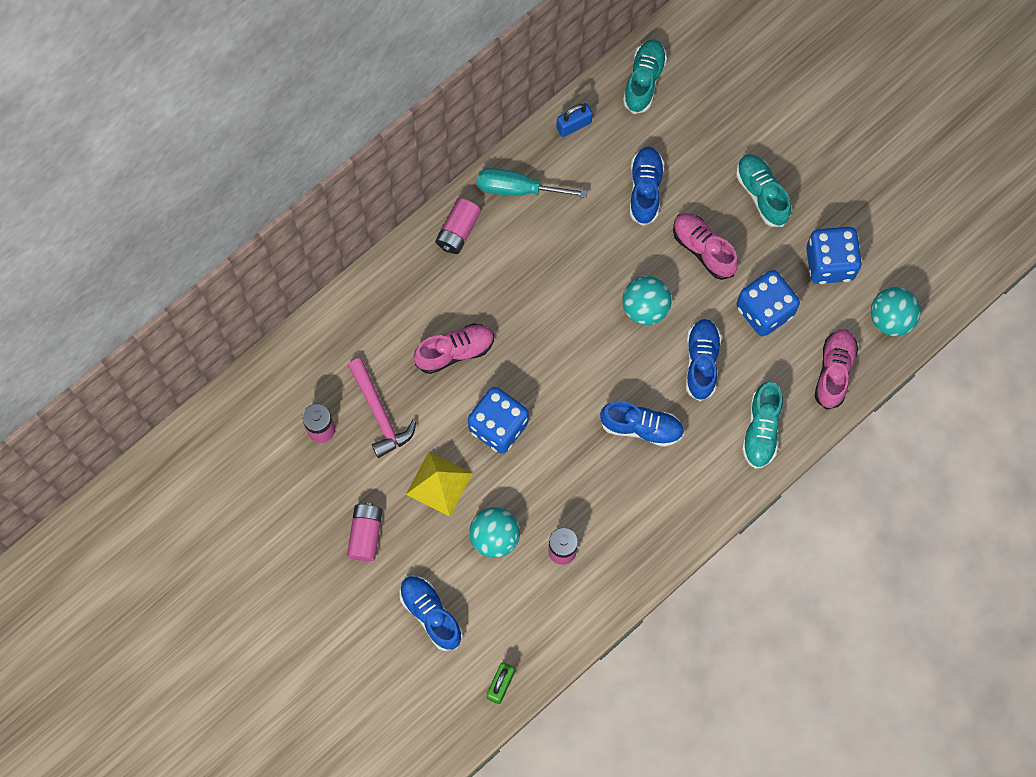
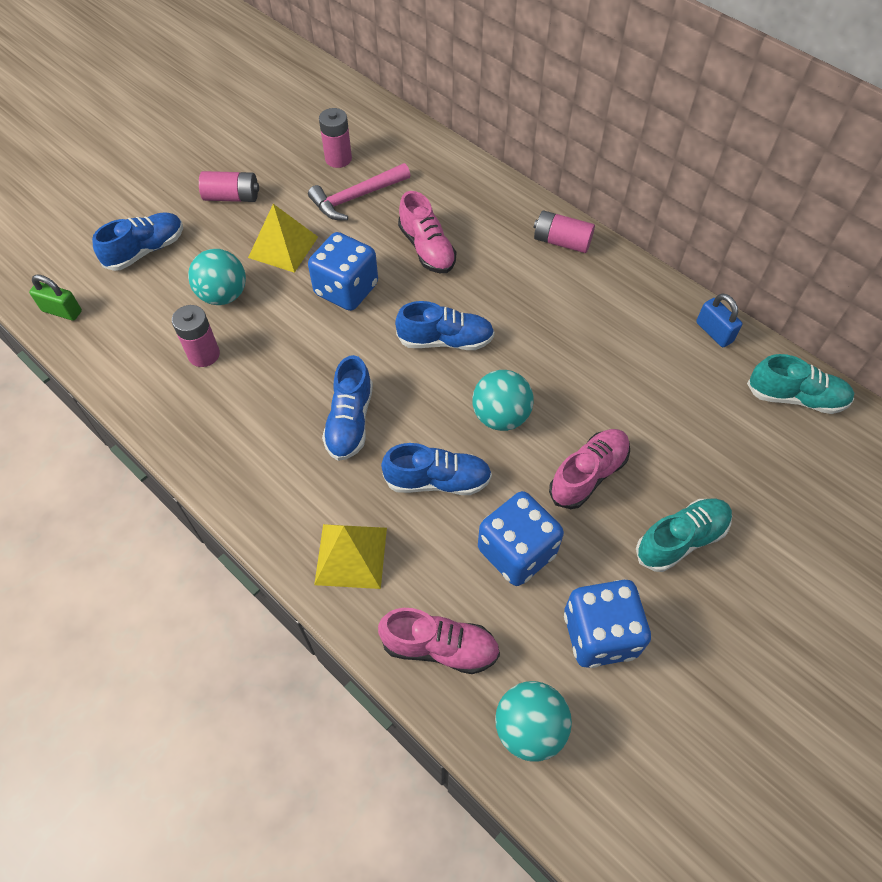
camera: 85 degrees right, 15 degrees down
(518, 189) = (622, 287): turquoise screwdriver -> none
(645, 189) = (653, 407): blue shoe -> blue shoe (445, 340)
(761, 430) = (351, 556): turquoise shoe -> yellow pyramid

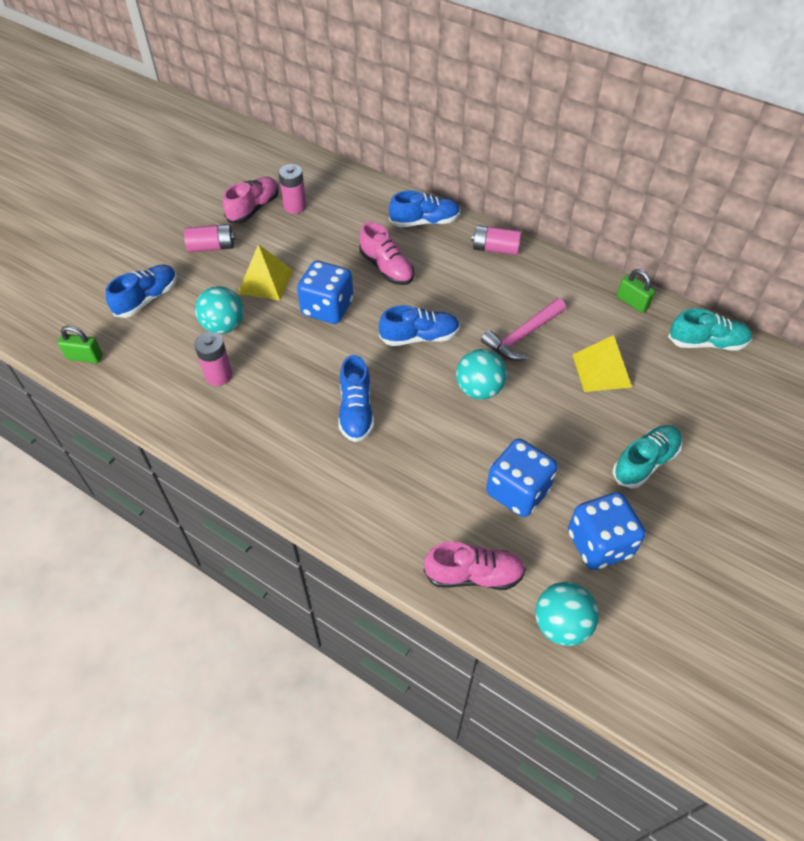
camera: 10 degrees left, 5 degrees down
(351, 556) = (383, 516): yellow pyramid -> yellow pyramid (601, 370)
(356, 198) = (317, 235): pink hammer -> pink hammer (522, 336)
(437, 480) = (440, 446): blue shoe -> blue shoe (424, 222)
(588, 475) = (560, 424): pink shoe -> pink shoe (253, 208)
(714, 332) = (632, 302): blue padlock -> green padlock

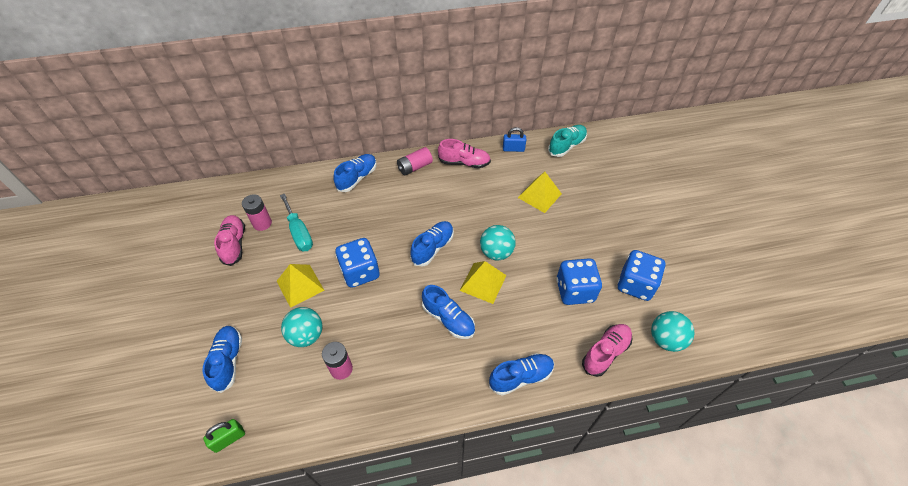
camera: 45 degrees left, 0 degrees up
(212, 247) = (234, 291): pink battery -> none
(316, 236) = (299, 232): none -> turquoise screwdriver
(359, 518) = (521, 377): none -> blue shoe
(386, 268) = (367, 221): pink shoe -> pink shoe (464, 163)
(429, 406) = (483, 282): none -> yellow pyramid
(522, 336) = (483, 206): pink hammer -> none
(632, 302) = (513, 149): green padlock -> blue padlock
(645, 462) = (608, 227): turquoise shoe -> none

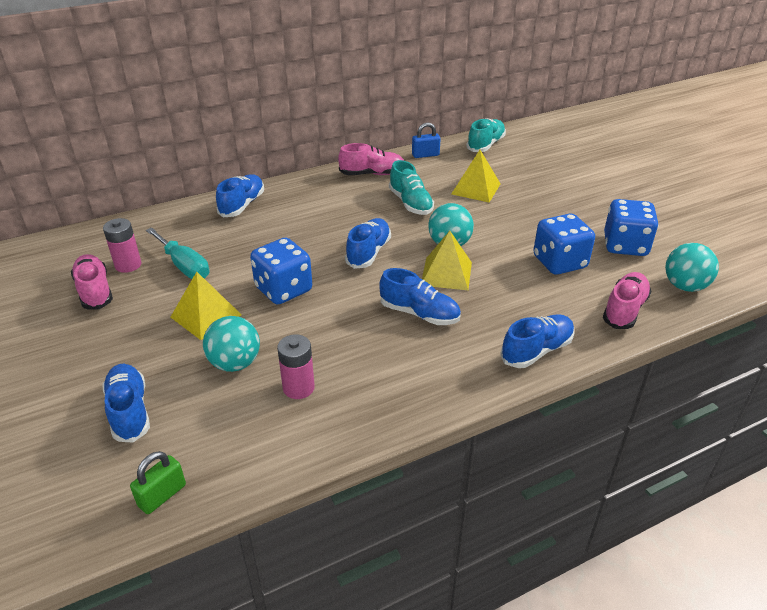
camera: 15 degrees left, 15 degrees down
(415, 167) = (312, 186): pink battery -> none
(482, 201) = (410, 203): none -> turquoise shoe

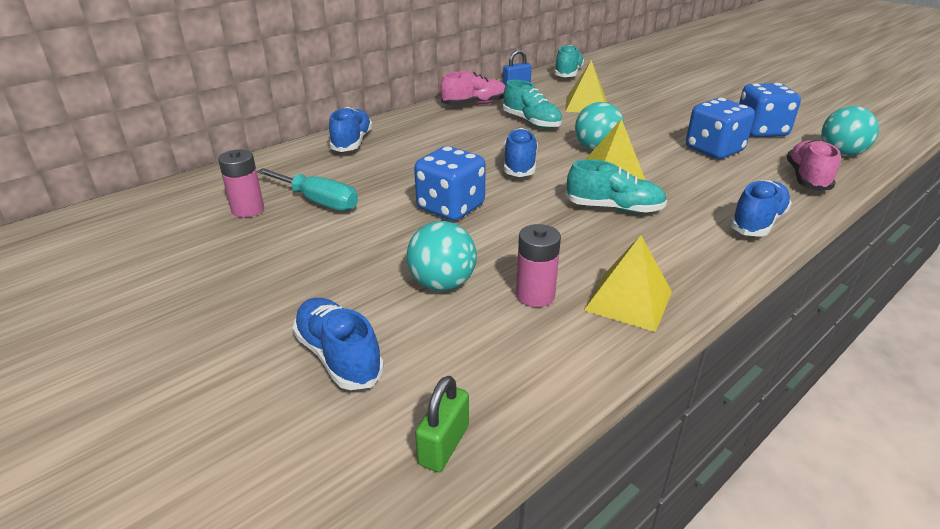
camera: 15 degrees left, 5 degrees down
(95, 291) = (219, 240): pink shoe -> none
(206, 316) = (375, 244): yellow pyramid -> yellow pyramid (628, 301)
(419, 313) = (614, 208): blue shoe -> turquoise shoe

